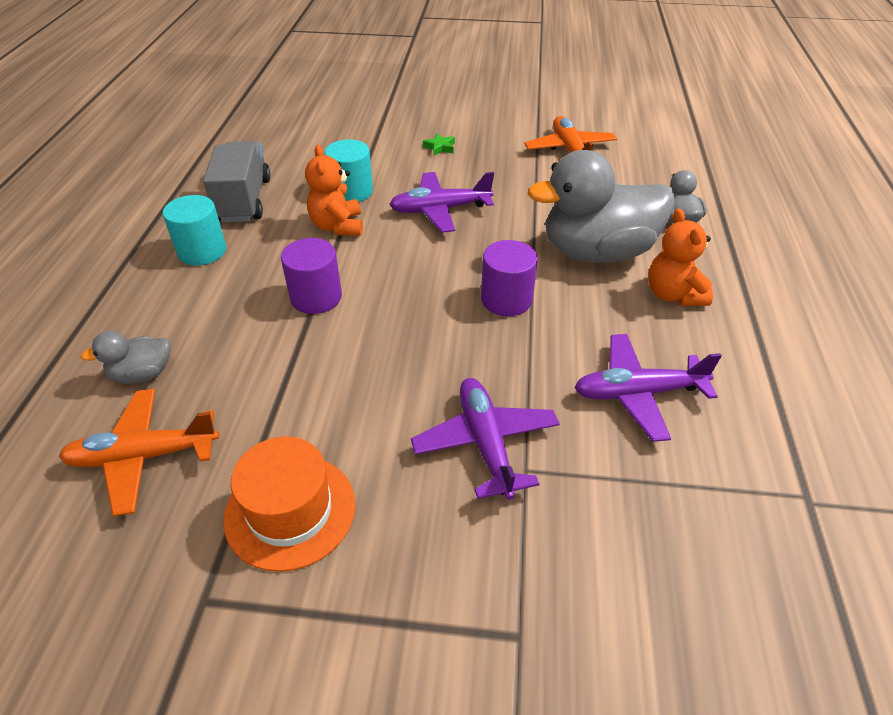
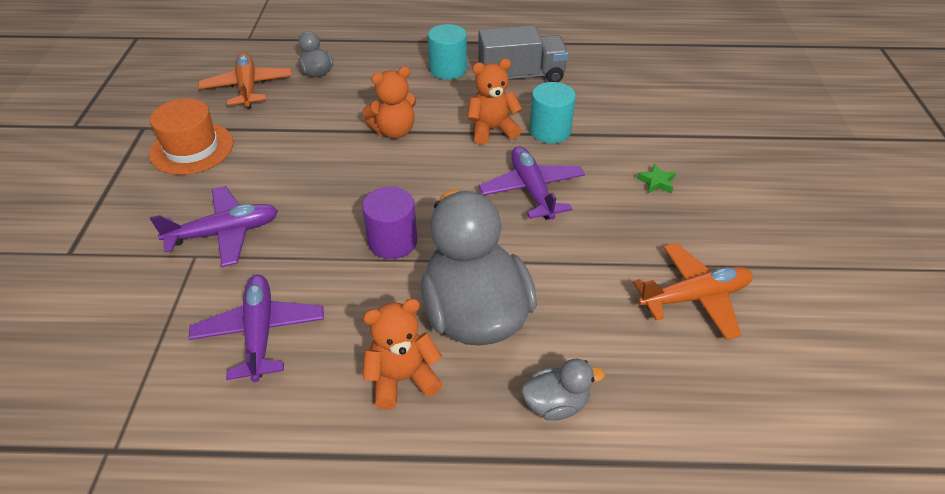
camera: 85 degrees right, 0 degrees up
(316, 297) = (394, 131): purple cylinder -> orange teddy bear

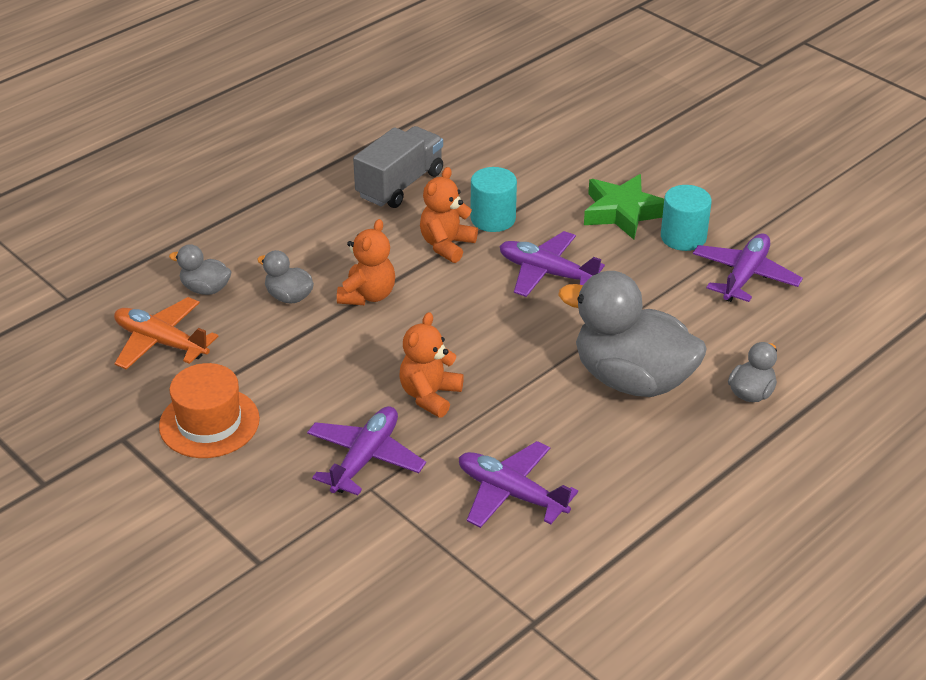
camera: 45 degrees left, 5 degrees down
(350, 104) = (289, 297): none -> grey duck
(392, 241) = (504, 374): purple cylinder -> none
(402, 378) = (646, 447): orange teddy bear -> orange teddy bear (430, 395)
(448, 69) = (326, 215): turquoise cylinder -> turquoise cylinder (683, 237)
(656, 182) = (622, 212): green star -> green star, size x2.29
(694, 297) = (745, 276): orange plane -> purple plane

